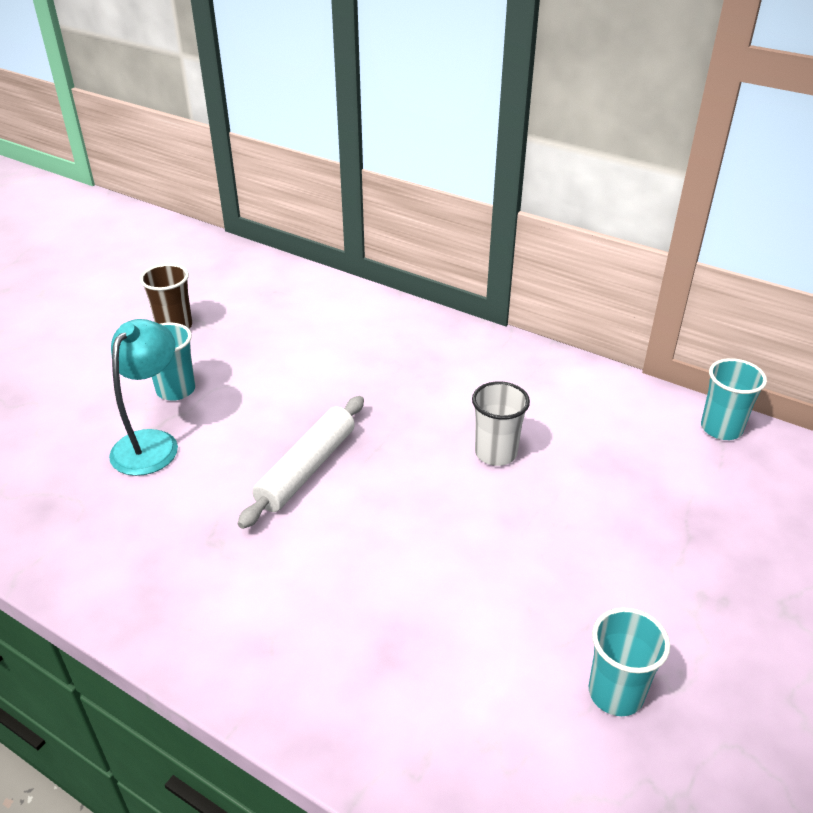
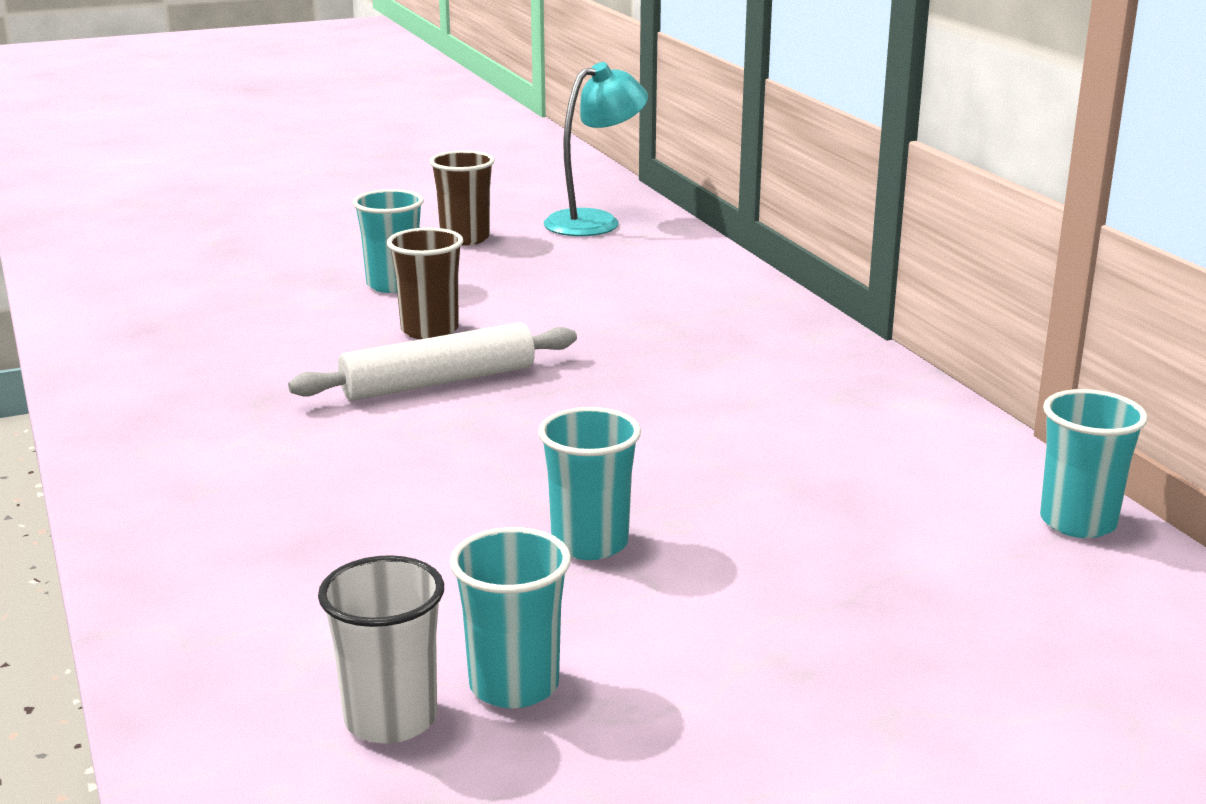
camera: 35 degrees right, 15 degrees down
(152, 443) = (310, 315): turquoise lamp -> turquoise lamp (595, 221)
(248, 424) = (429, 330): none -> brown cup
(496, 453) = (689, 440): white cup -> white cup (391, 719)
(535, 562) = (590, 543): none -> turquoise cup

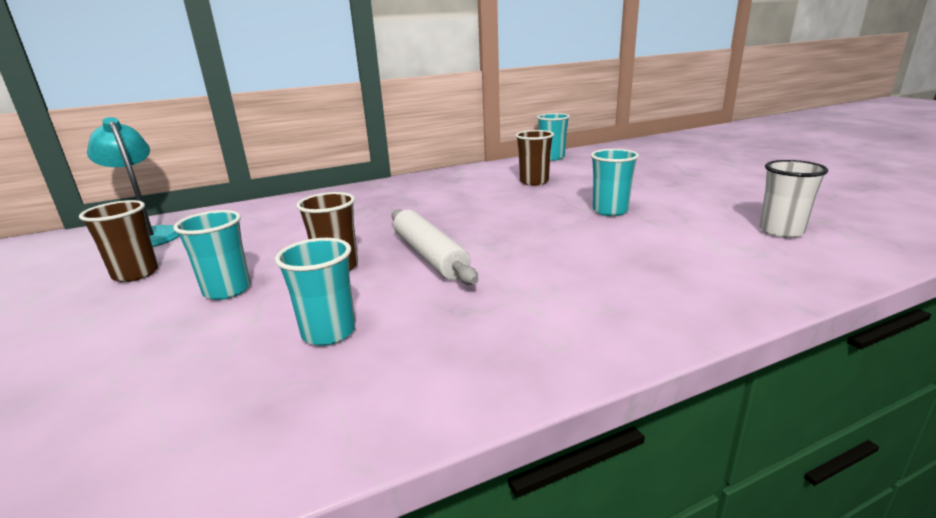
camera: 90 degrees left, 0 degrees up
(514, 685) = (731, 215): turquoise cup -> turquoise cup (328, 332)
(824, 480) = (534, 182): none -> brown cup

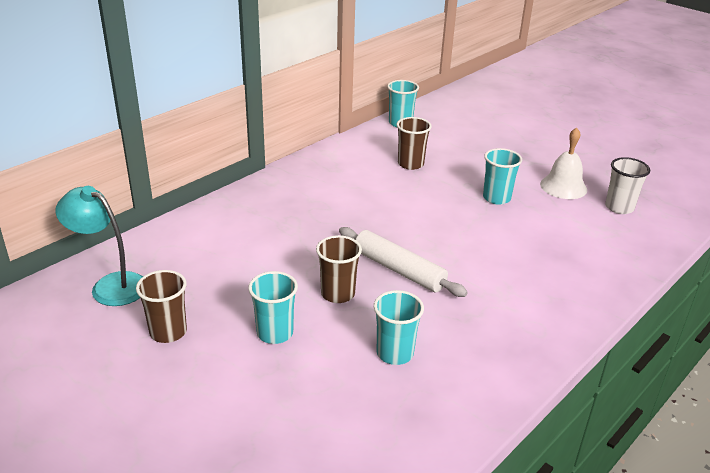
camera: 25 degrees left, 10 degrees up
(708, 208) = (563, 186): none -> white bell

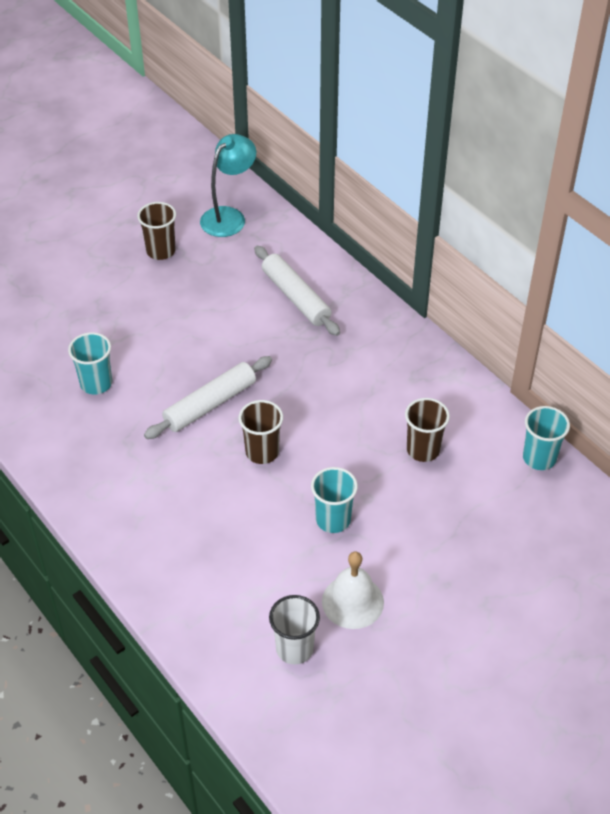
camera: 100 degrees right, 15 degrees up
(244, 231) = (296, 297): none -> white rolling pin
(275, 333) = (142, 311): turquoise cup -> none
(338, 294) = (184, 355): brown cup -> brown cup (262, 452)

